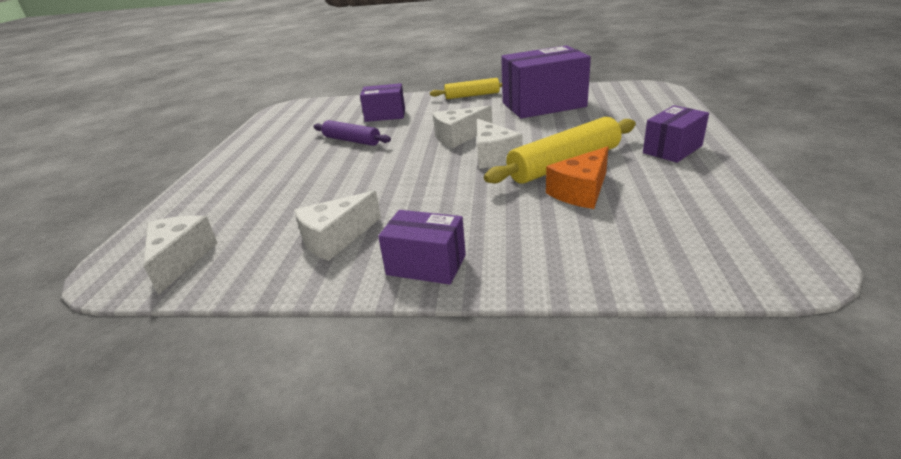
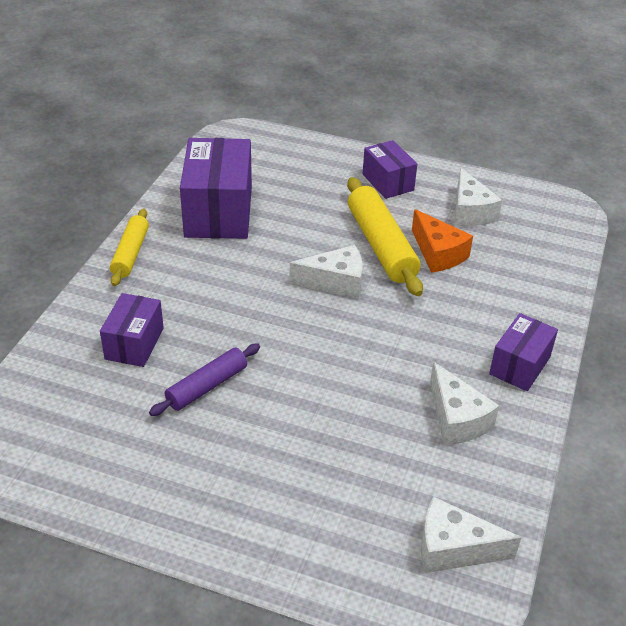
camera: 80 degrees left, 10 degrees up
(459, 137) = (265, 294): white cheese -> white cheese (470, 212)

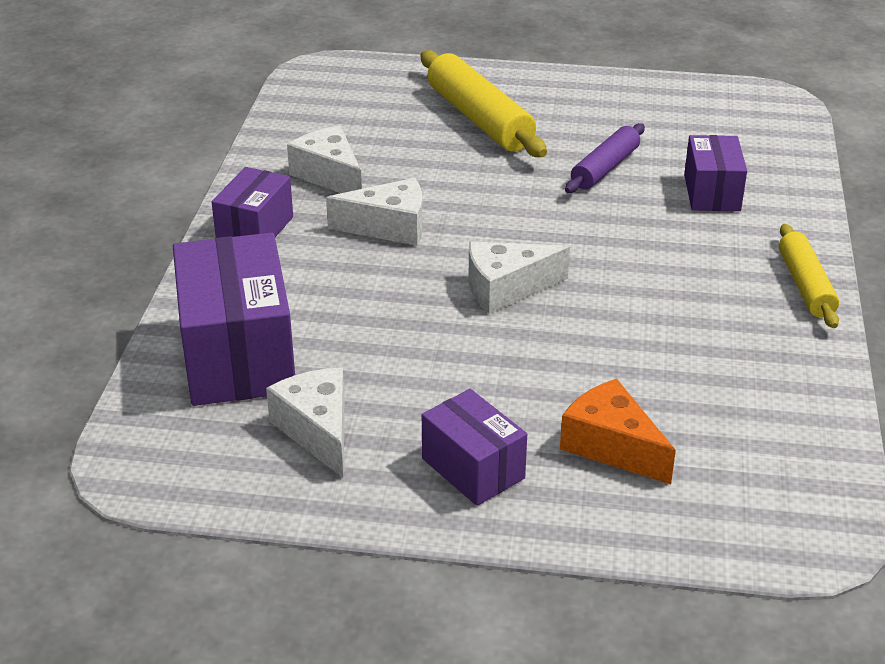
camera: 170 degrees right, 5 degrees down
(218, 212) = (730, 365): purple box -> purple box (238, 355)
(381, 245) = (455, 349): yellow rolling pin -> yellow rolling pin (479, 119)
(438, 253) = (366, 350): orange cheese -> orange cheese (611, 446)
(453, 549) = (328, 97): white cheese -> white cheese (389, 227)

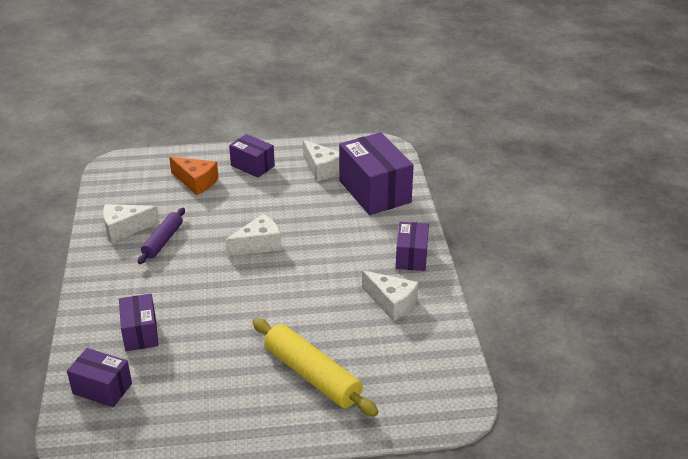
camera: 165 degrees right, 0 degrees up
(389, 227) = (336, 271): white cheese -> white cheese (125, 228)
(605, 168) = (213, 342): purple rolling pin -> purple rolling pin (163, 241)
(756, 143) = (102, 388): none -> purple box
(805, 285) = (93, 274): yellow rolling pin -> none

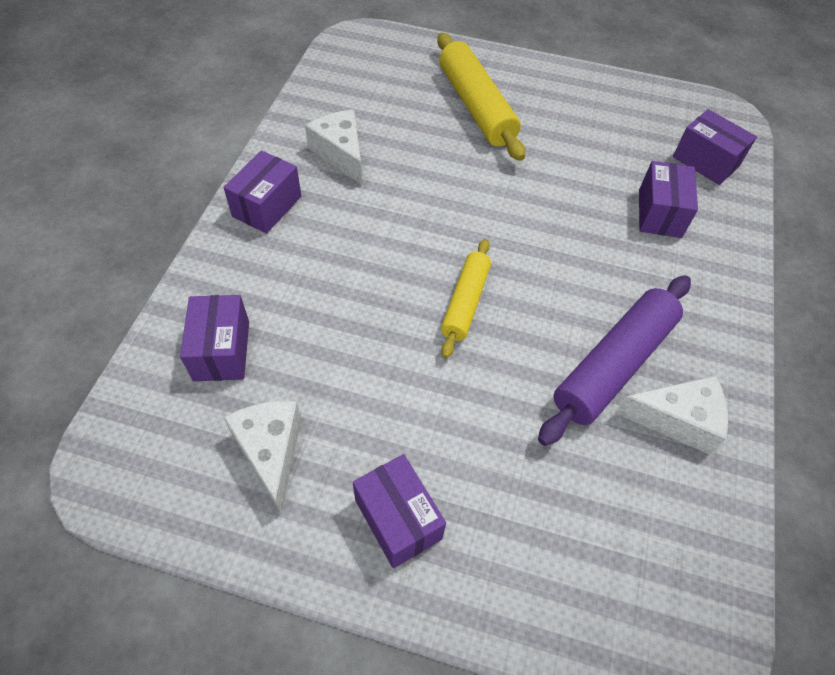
camera: 160 degrees left, 20 degrees up
(163, 241) = (614, 365): purple rolling pin -> purple rolling pin, size x1.62
(196, 182) = (526, 509): orange cheese -> none
(258, 245) = (465, 302): white cheese -> yellow rolling pin
(374, 191) = (222, 350): purple box -> purple box, size x0.57

